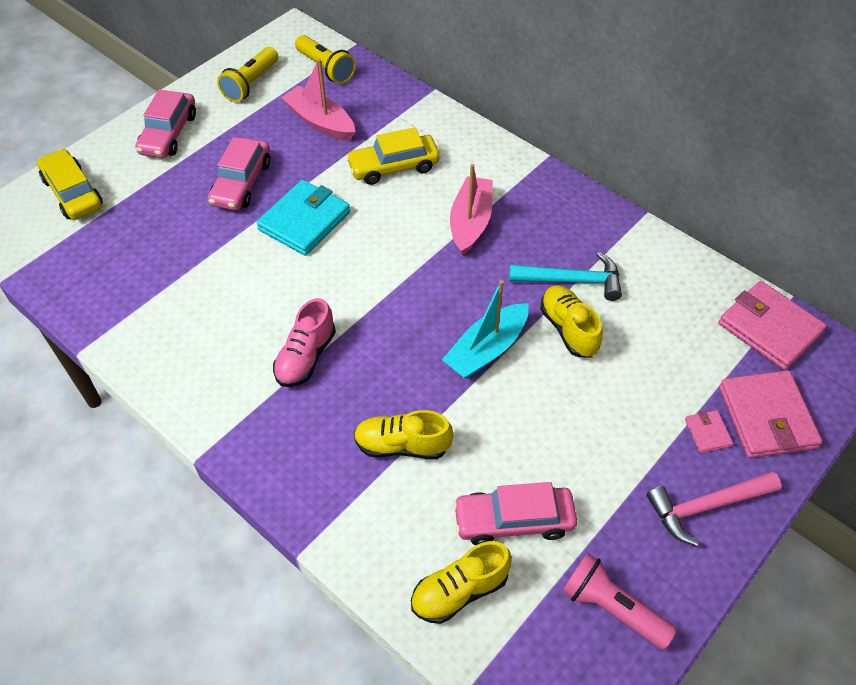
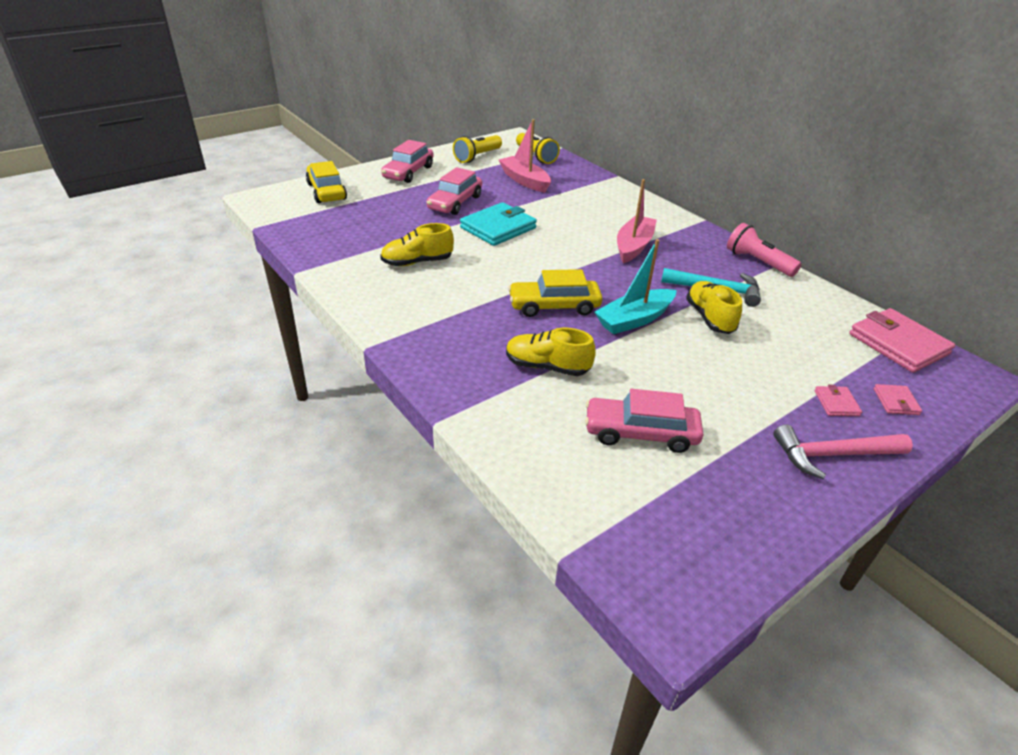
camera: 10 degrees right, 15 degrees down
(306, 357) = (478, 301): pink shoe -> none
(393, 167) = (576, 209): yellow car -> yellow car (554, 306)
(459, 591) = (579, 474): yellow shoe -> yellow shoe (417, 262)
(611, 607) = (730, 513): pink flashlight -> pink flashlight (757, 262)
(766, 417) = (895, 402): pink wallet -> pink wallet, size x0.46

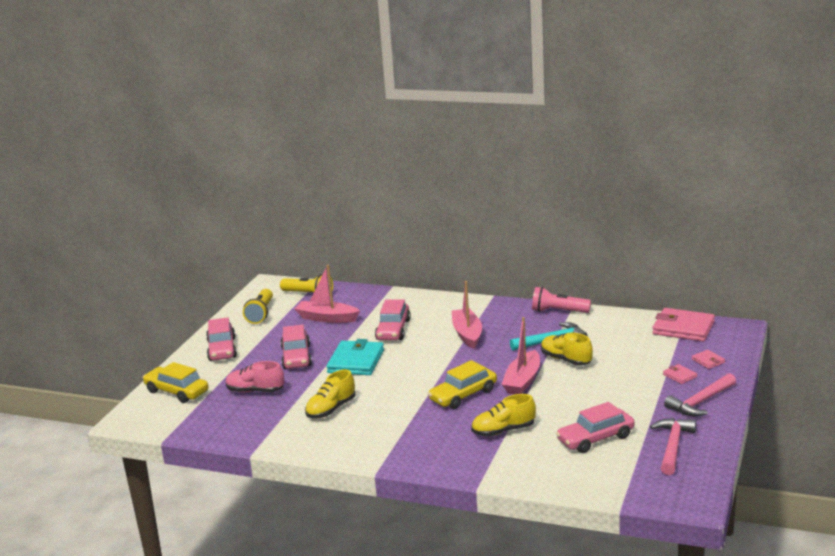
camera: 30 degrees left, 15 degrees down
(382, 217) = (255, 391): none -> pink shoe
(568, 213) = (393, 330): none -> pink car
(634, 319) = (522, 381): turquoise boat -> pink boat
(732, 500) = (673, 446): none -> pink hammer

